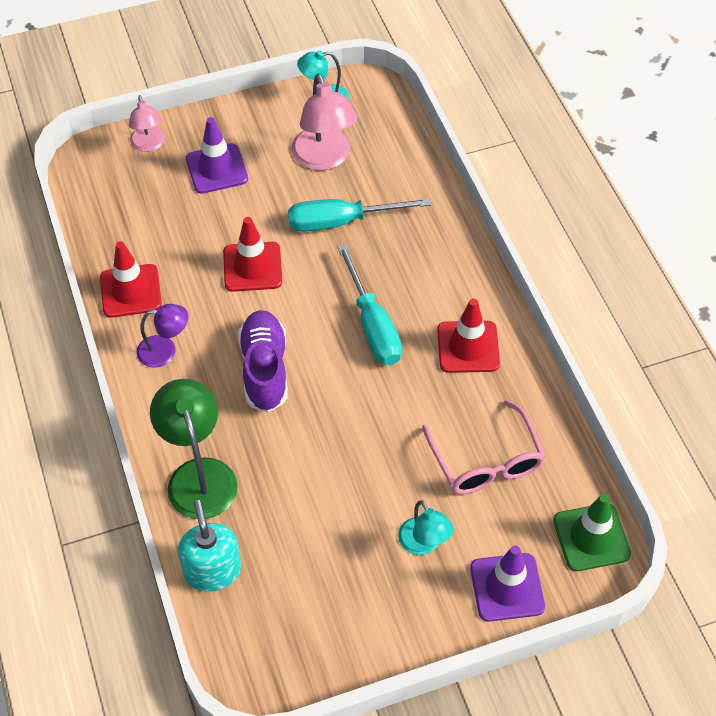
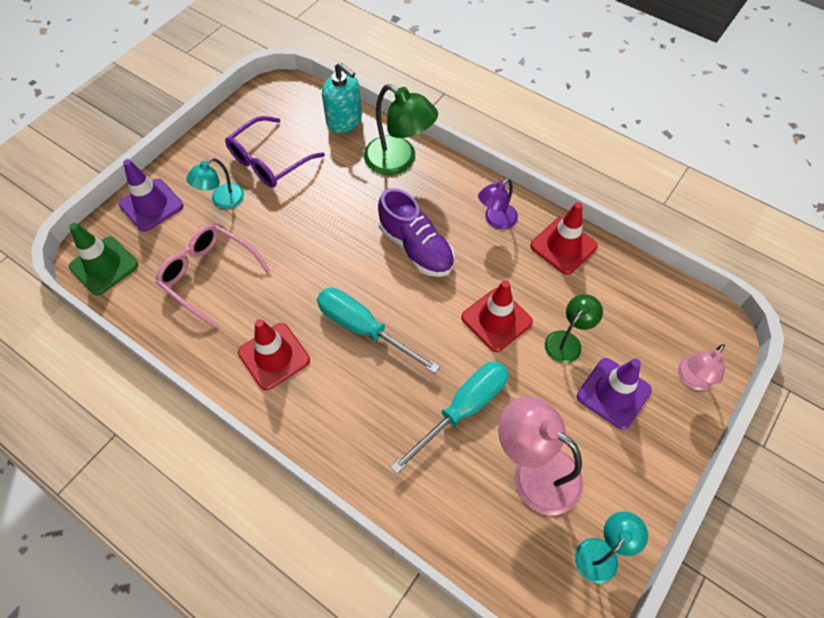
camera: 145 degrees right, 5 degrees up
(149, 145) = (692, 379): pink lamp -> pink lamp turned 90 degrees counterclockwise
(212, 220) = (567, 341): none -> green lamp
(340, 566) = (269, 161): none -> purple glasses
(424, 544) = (222, 200): turquoise lamp -> turquoise lamp turned 75 degrees counterclockwise

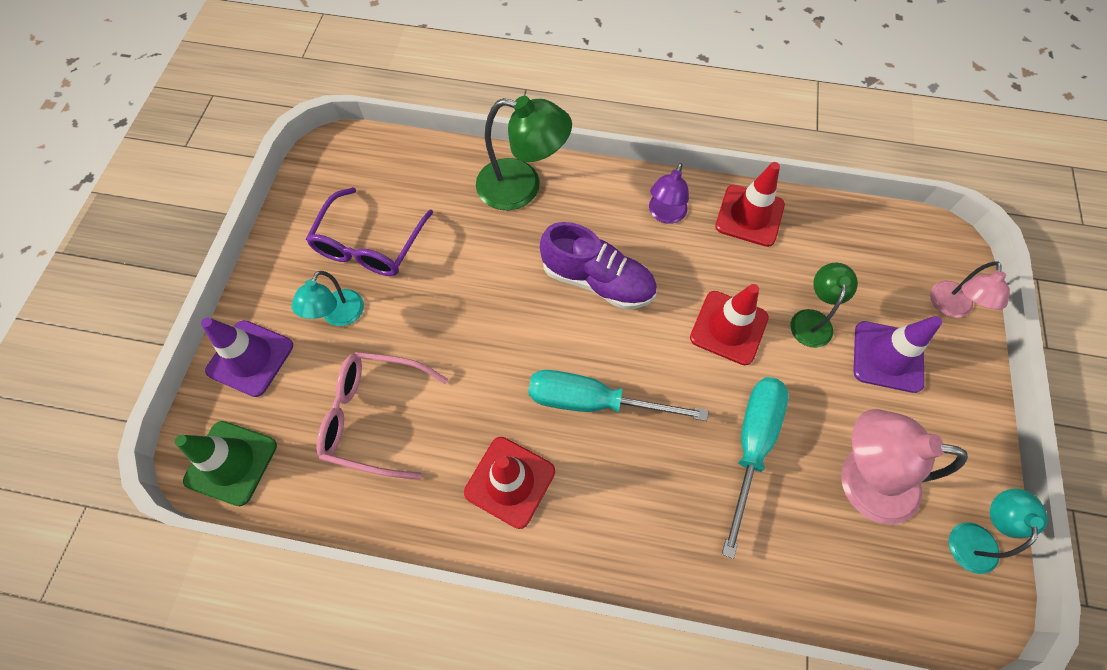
camera: 25 degrees left, 5 degrees up
(344, 120) = (432, 161): turquoise soap dispenser -> none

